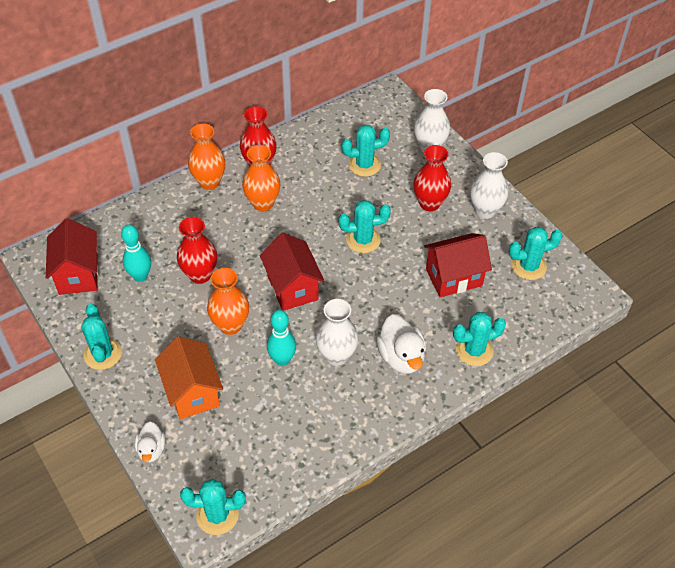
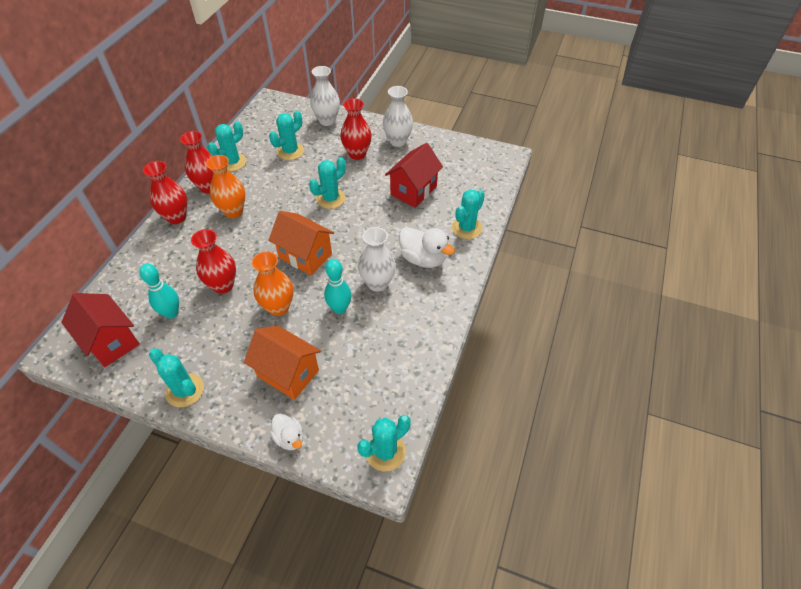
camera: 35 degrees left, 0 degrees up
(209, 182) = (176, 217): orange vase -> red vase
(292, 288) = (305, 256): red house -> orange house
(528, 266) = (454, 160): turquoise cactus -> turquoise cactus (232, 162)

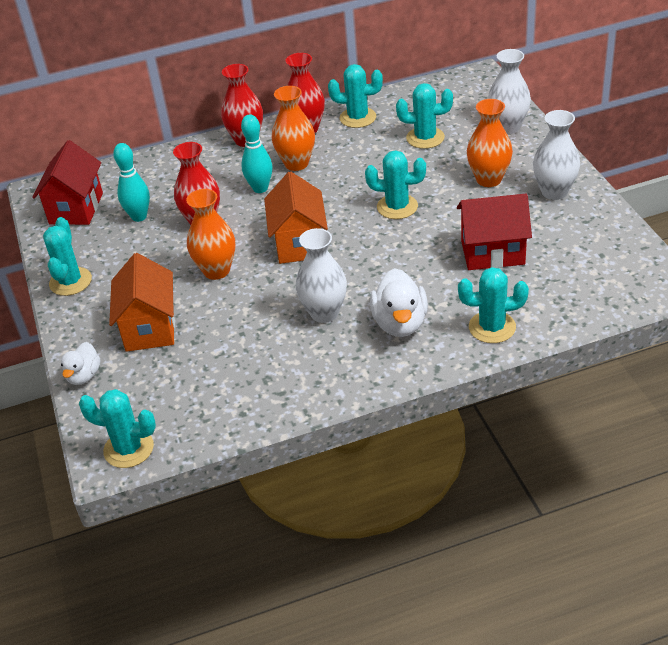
camera: 55 degrees right, 10 degrees down
(339, 309) = (261, 309): turquoise bowling pin -> turquoise bowling pin (260, 188)
(357, 154) = (488, 179): red vase -> orange vase

